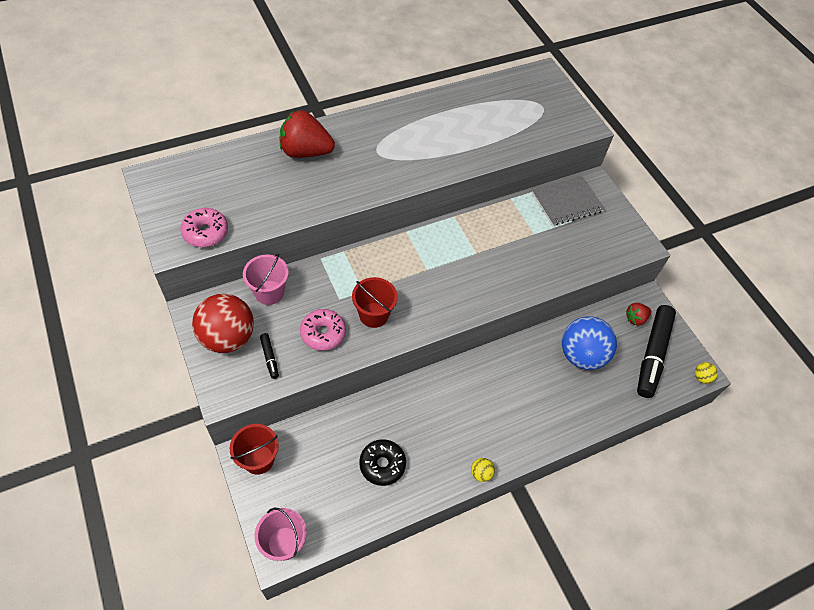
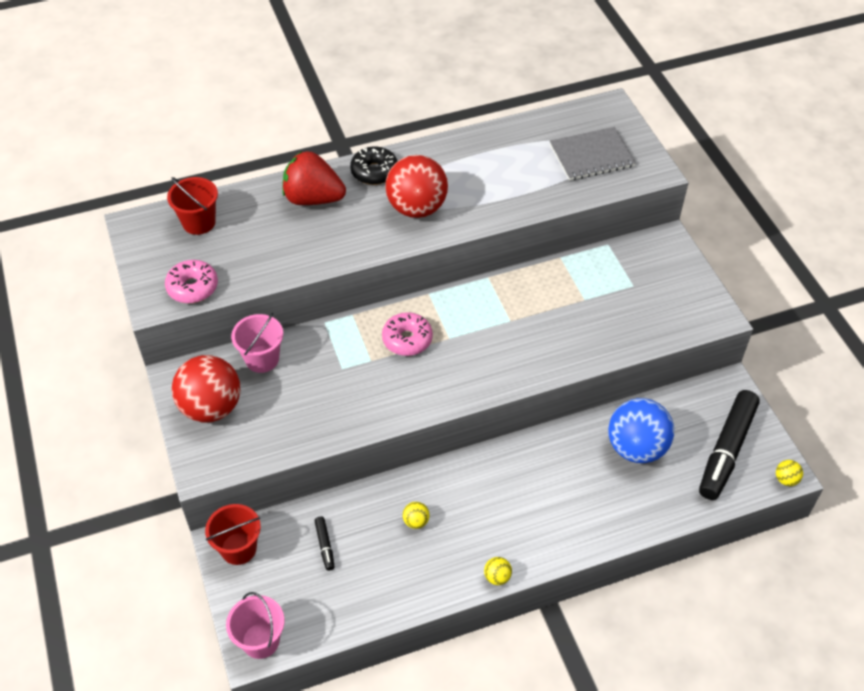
camera: 10 degrees right, 5 degrees down
(269, 358) = (257, 431): black marker -> black marker (325, 545)
(323, 333) = (320, 406): pink donut -> pink donut (407, 339)
(373, 315) = (381, 388): red bucket -> red bucket (199, 222)
(382, 465) = (381, 561): black donut -> black donut (374, 172)
(395, 159) = (417, 208): none -> red ball
(408, 427) = (416, 521): none -> yellow ball
(567, 202) = (630, 263): grey notebook -> grey notebook (591, 156)
(635, 318) = (710, 407): red strawberry -> none

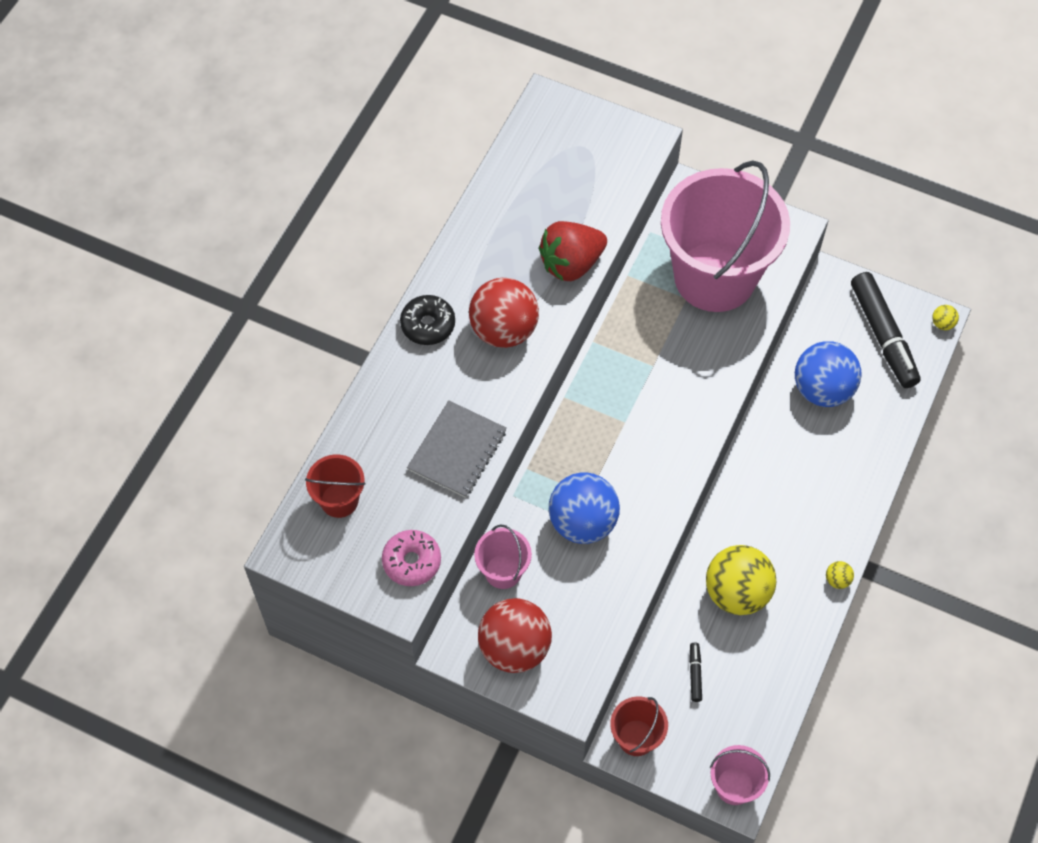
camera: 45 degrees left, 10 degrees up
(313, 198) = (408, 394): red strawberry -> red strawberry (571, 264)
(325, 545) = (695, 674): black marker -> black marker turned 120 degrees counterclockwise
(346, 373) = (582, 522): none -> blue ball
(407, 339) = (595, 452): pink donut -> none
(416, 521) = (737, 593): yellow ball -> yellow ball, size x2.49
(591, 156) = (584, 163): grey notebook -> grey notebook (457, 450)
(621, 301) = (714, 277): none -> pink bucket

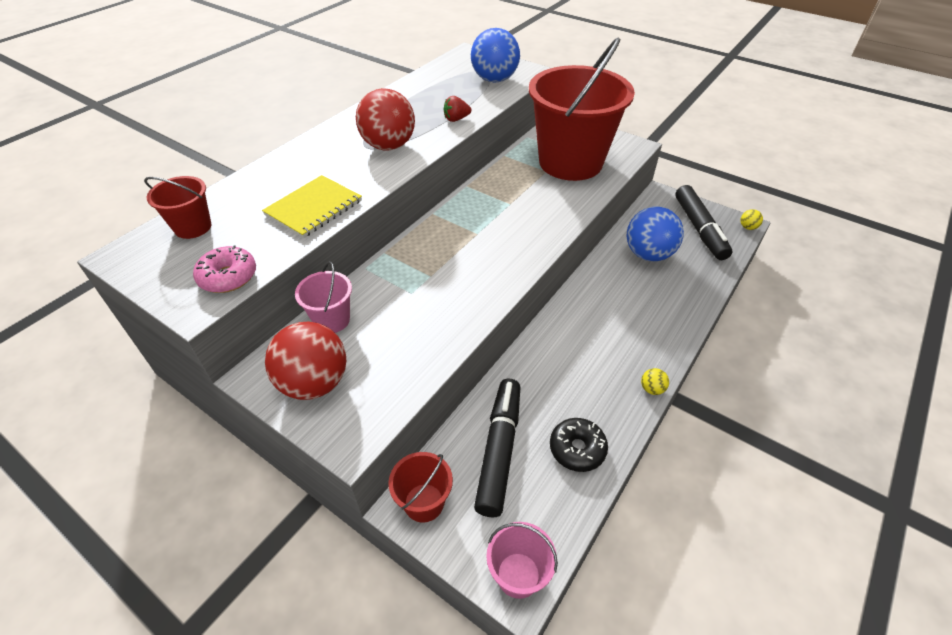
camera: 10 degrees right, 15 degrees down
(428, 325) = (331, 138): black donut -> black donut (577, 449)
(457, 450) = (314, 208): grey notebook -> yellow notebook
(571, 264) = (456, 119): red strawberry -> red strawberry, size x0.51
(582, 522) = (418, 294): blue ball -> blue ball (494, 80)
(695, 674) = (499, 450): black marker -> black marker, size x2.38
(714, 277) = (570, 162): pink bucket -> red bucket
(737, 593) = (554, 386): yellow ball -> none

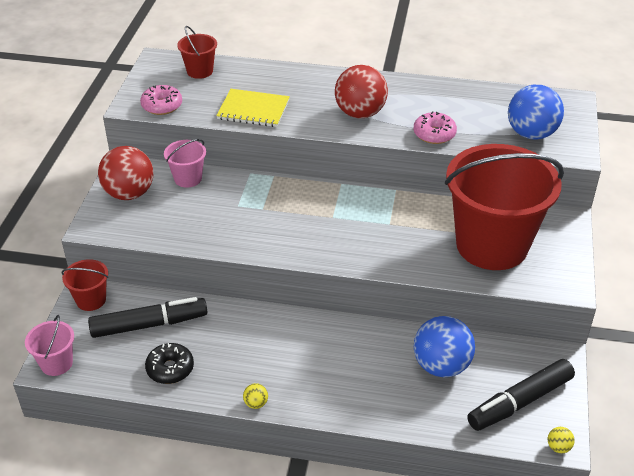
camera: 65 degrees right, 5 degrees down
(456, 119) = (434, 134): red strawberry -> pink donut

